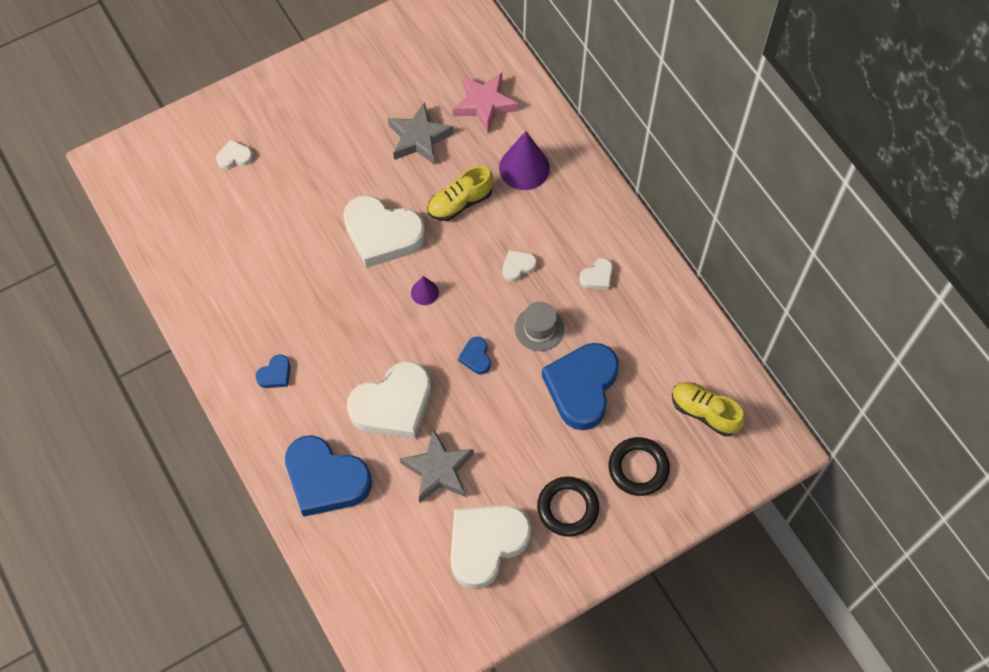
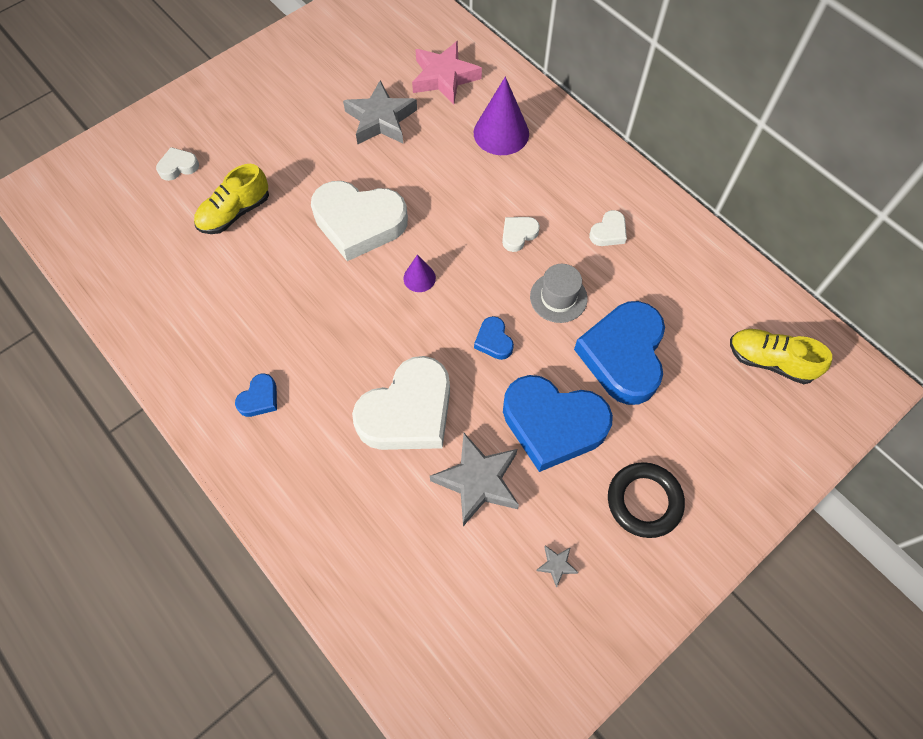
camera: 10 degrees left, 0 degrees up
(326, 479) = (342, 517): blue heart -> blue heart (553, 424)
(460, 202) = (439, 177): yellow shoe -> yellow shoe (235, 213)
(486, 544) = (556, 565): white heart -> grey star
(638, 468) = (714, 438): black ring -> none

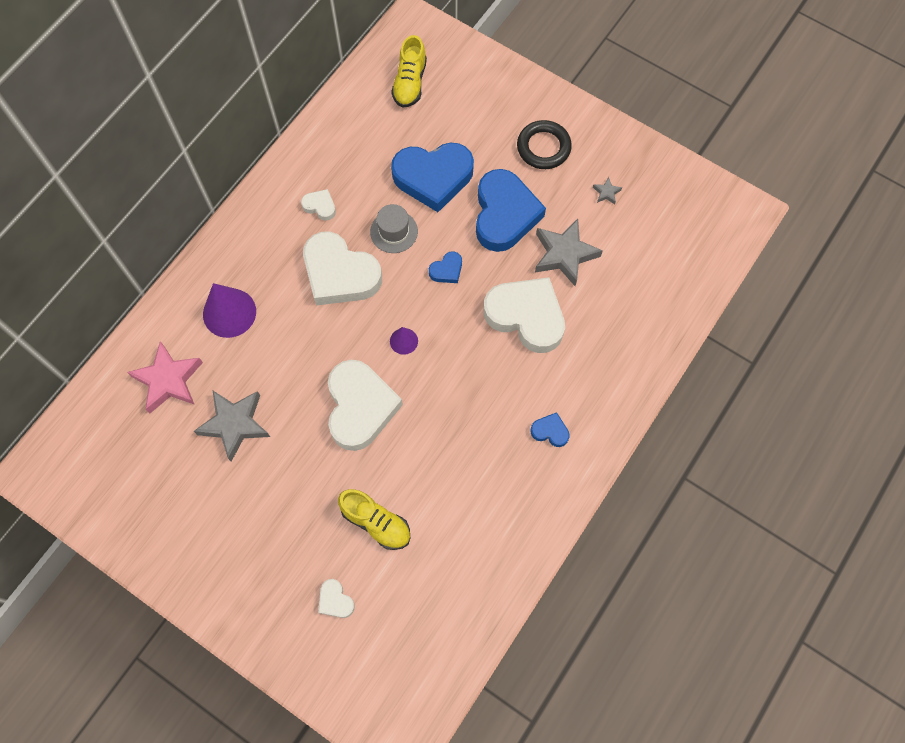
camera: 105 degrees left, 5 degrees up
(518, 235) = (340, 274): white heart -> white heart, size x2.29

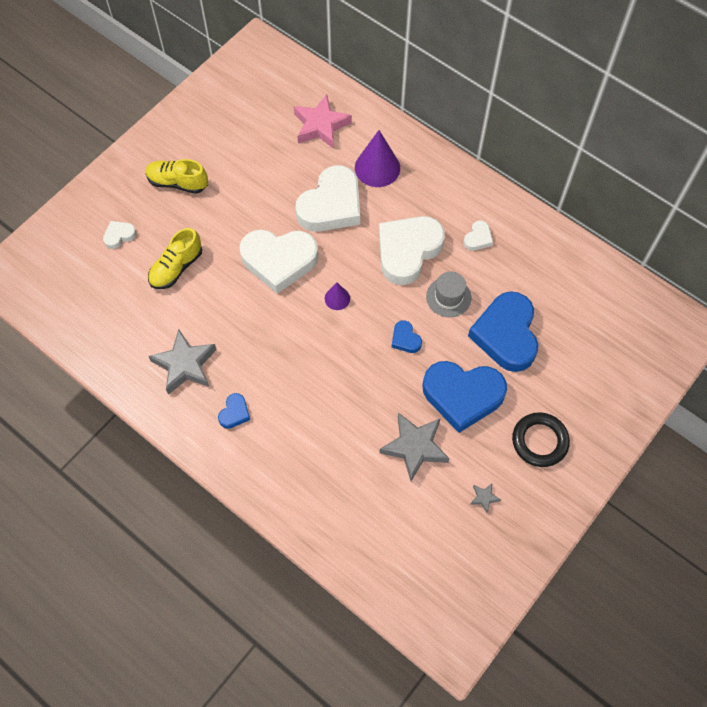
camera: 95 degrees right, 5 degrees down
(235, 424) = (277, 170): grey star -> grey star (185, 365)
(410, 83) = (616, 321): yellow shoe -> yellow shoe (178, 183)
(526, 316) = (351, 404): white heart -> white heart (331, 205)

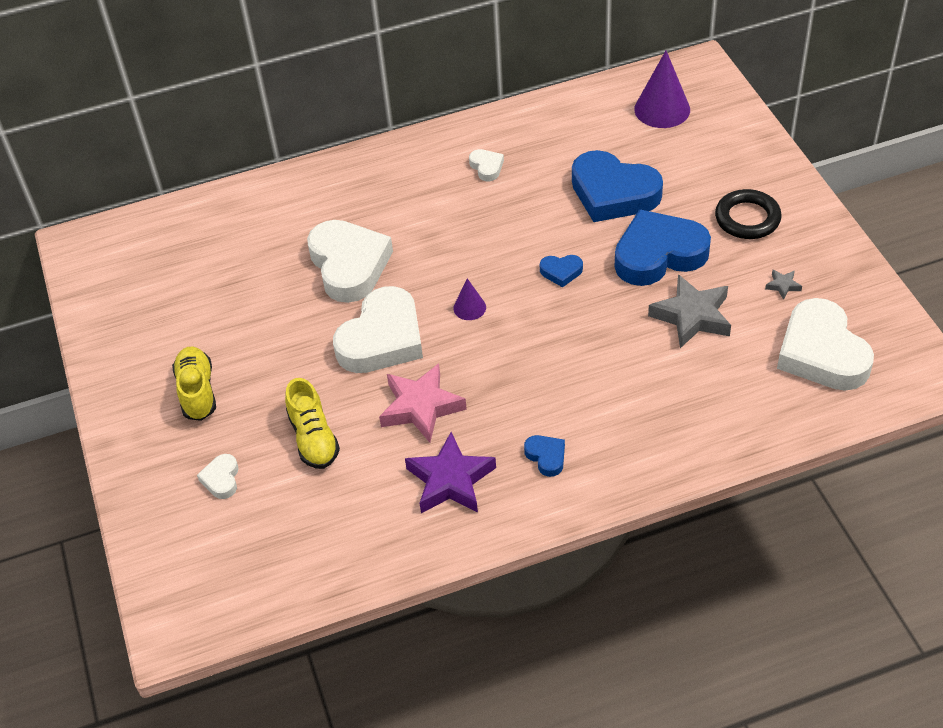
camera: 55 degrees left, 15 degrees down
(178, 183) = (197, 391): yellow shoe -> yellow shoe turned 120 degrees clockwise
(185, 365) = (450, 480): grey star -> purple star
(321, 126) = (239, 233): pink star -> pink star (421, 407)
(377, 168) = (335, 208): purple cone -> purple cone (662, 109)
(407, 251) = (458, 227): white heart -> white heart (821, 353)
(448, 297) = (537, 218): grey hat -> none
(462, 396) = (658, 254): blue heart -> blue heart turned 150 degrees counterclockwise

